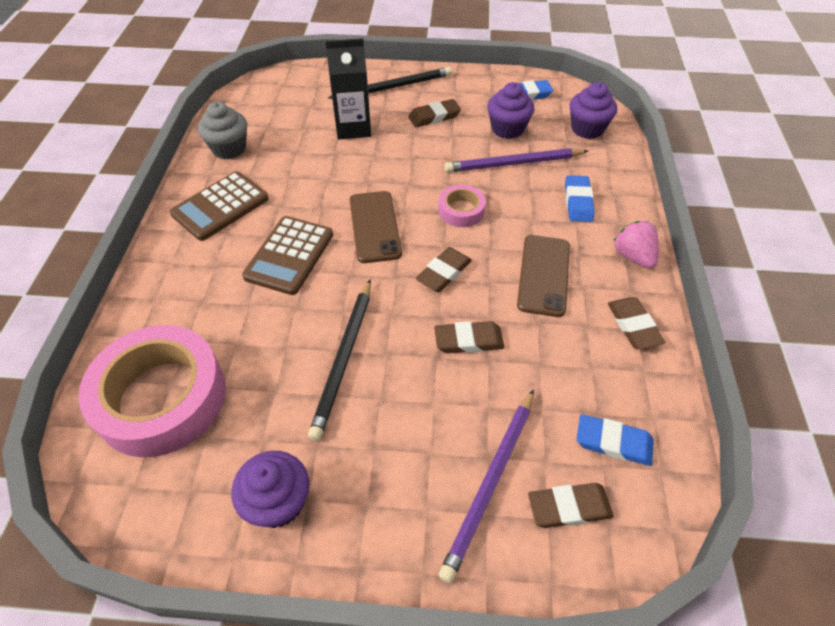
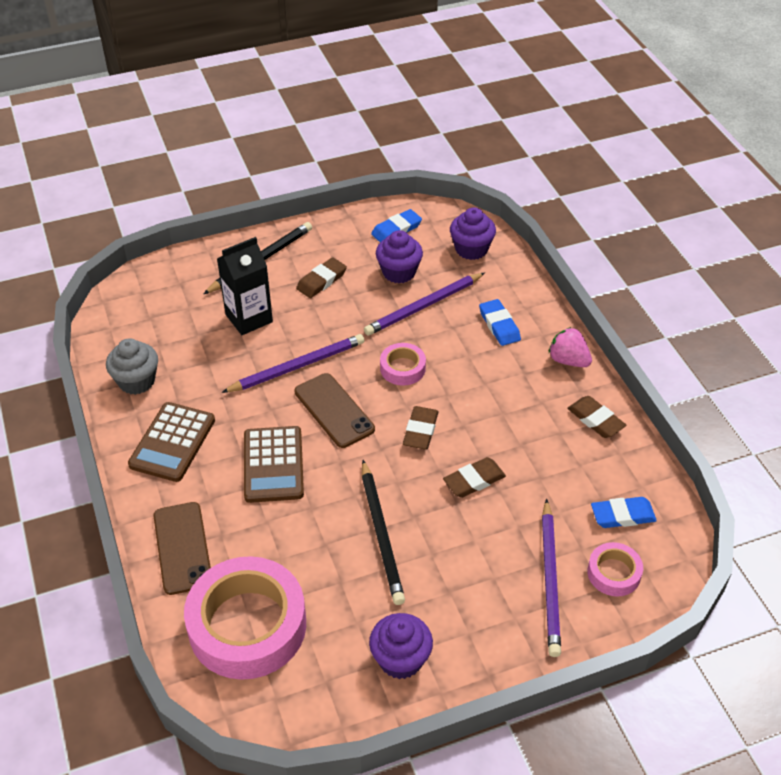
camera: 25 degrees left, 5 degrees down
(367, 179) = (297, 366): none -> purple pencil
(543, 275) = (505, 403): brown phone -> brown phone (182, 548)
(569, 507) = (613, 573): brown eraser -> pink tape

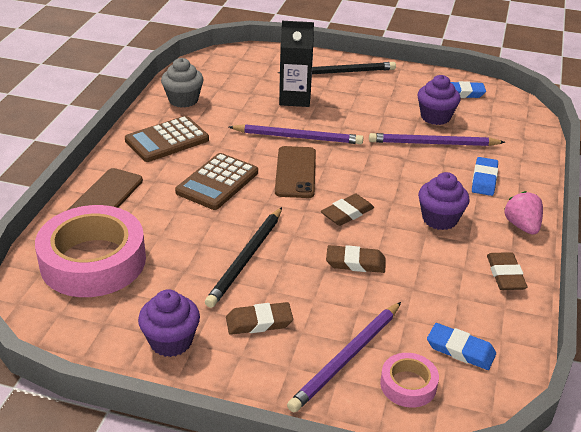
camera: 35 degrees right, 10 degrees down
(321, 281) = (370, 99): brown eraser -> brown eraser (259, 322)
(402, 368) = (375, 171): pink tape -> none
(471, 249) = (511, 126): purple cupcake -> purple cupcake (439, 219)

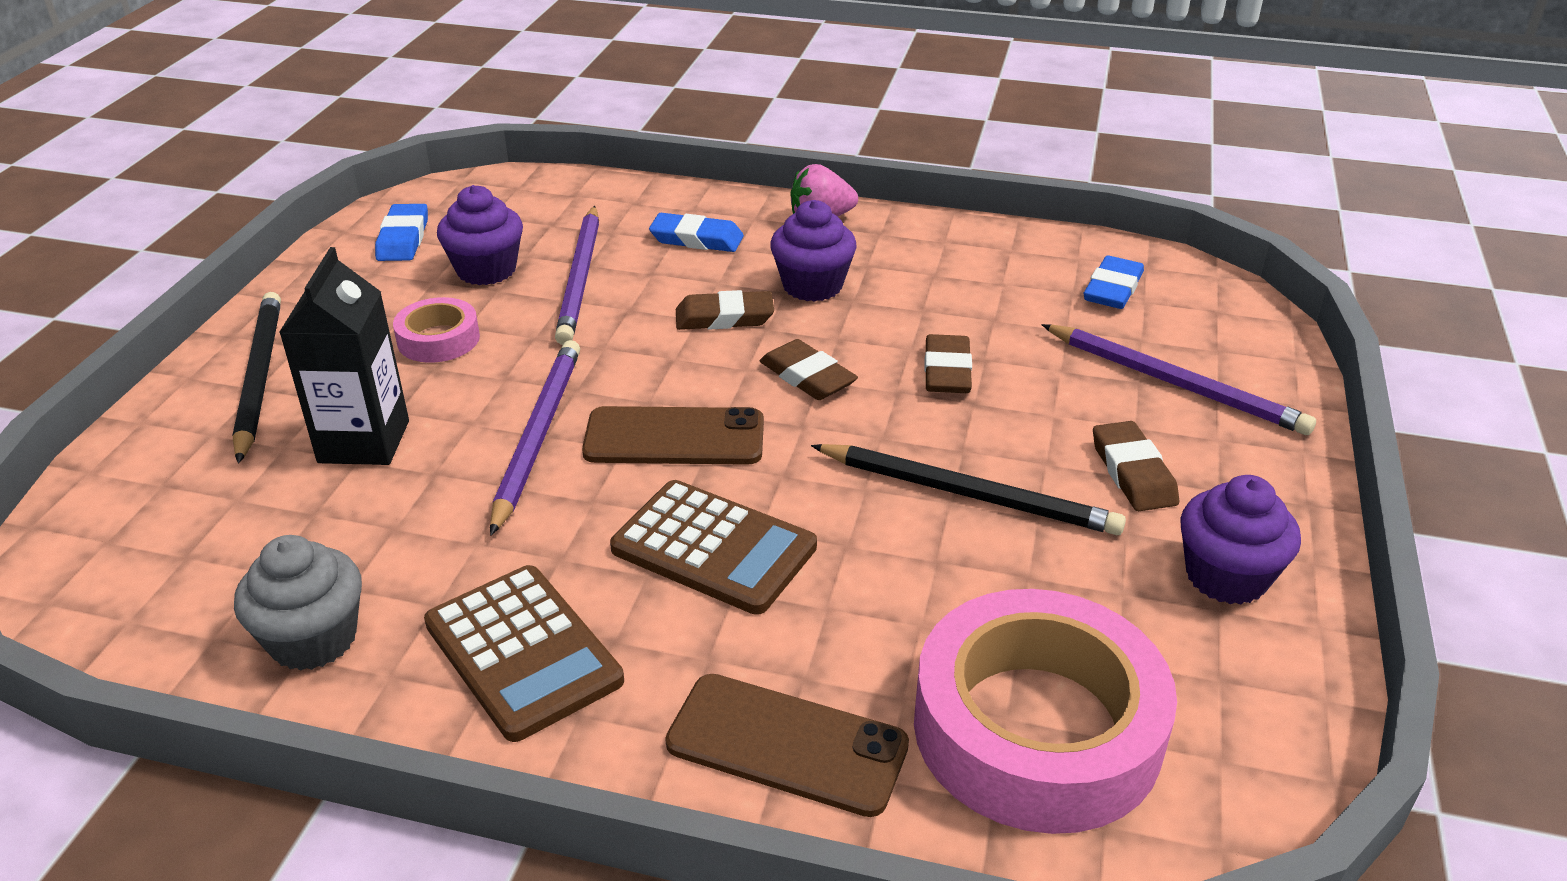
camera: 90 degrees left, 0 degrees up
(408, 385) = (1201, 333): pink tape -> pink tape (438, 339)
(505, 274) = (940, 242): brown eraser -> brown eraser (724, 317)

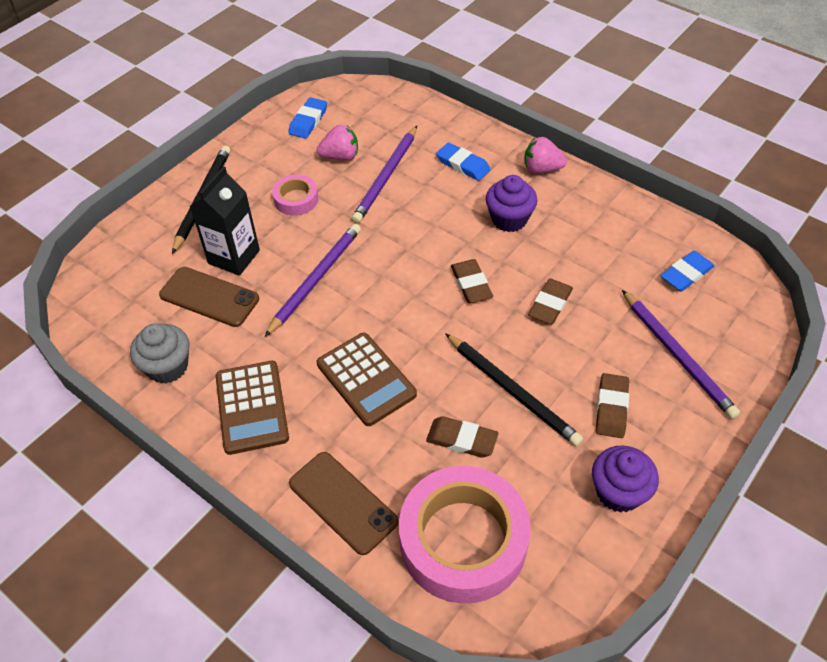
camera: 25 degrees right, 15 degrees up
(486, 270) = (340, 156): purple cupcake -> pink strawberry
(674, 437) = (381, 303): brown phone -> brown phone (209, 297)
(724, 317) = (448, 228): brown eraser -> brown eraser (461, 439)

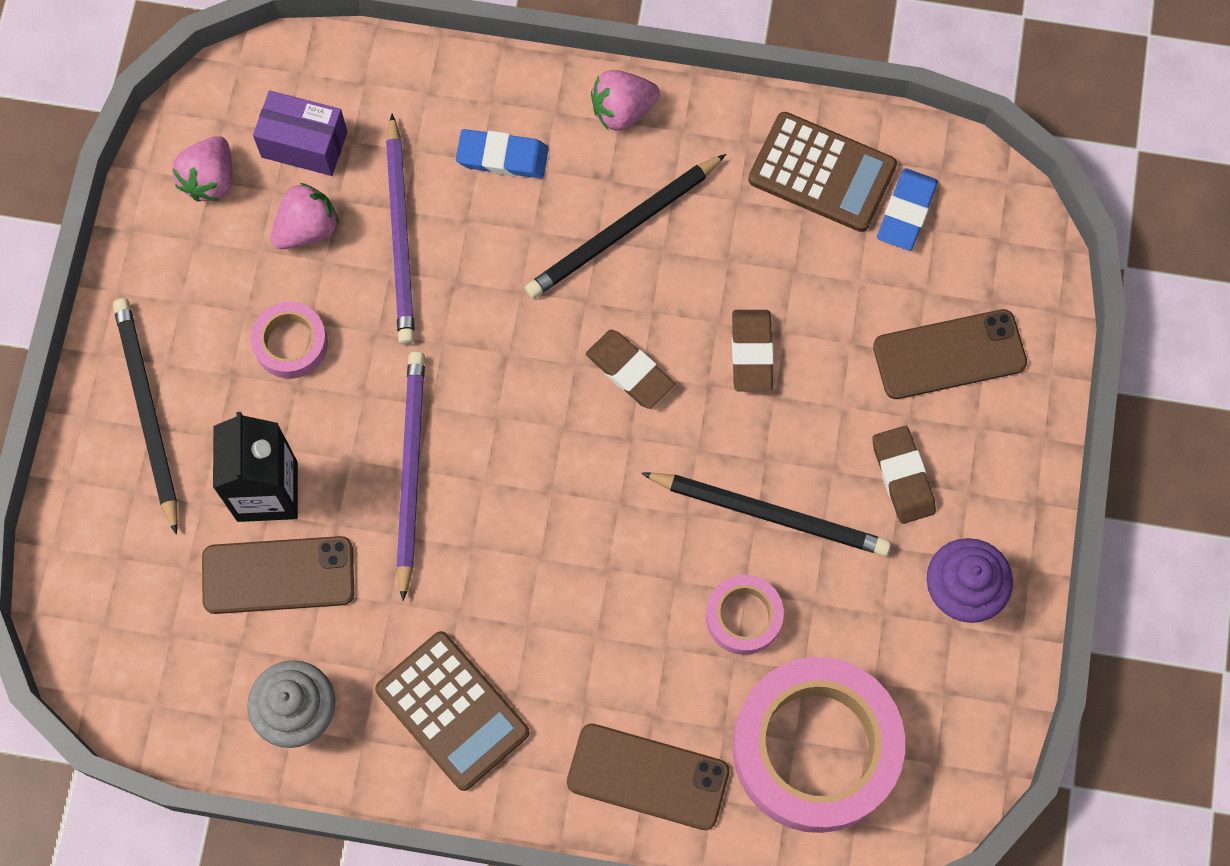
camera: 30 degrees left, 20 degrees up
(308, 121) = (210, 179): blue eraser -> pink strawberry
(364, 124) = (304, 144): none -> purple box
(366, 379) = (575, 593): brown calculator -> brown calculator (822, 173)
(461, 439) = (743, 617): brown eraser -> pink tape
(509, 219) = (623, 230): purple cupcake -> black pencil
(677, 356) = (949, 355): purple pencil -> brown phone

